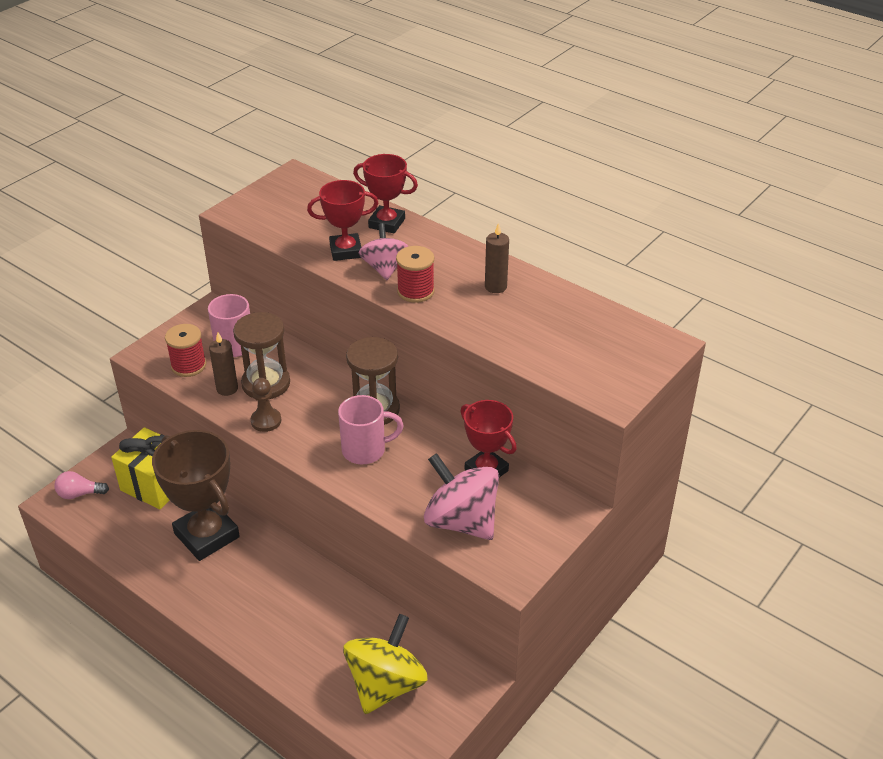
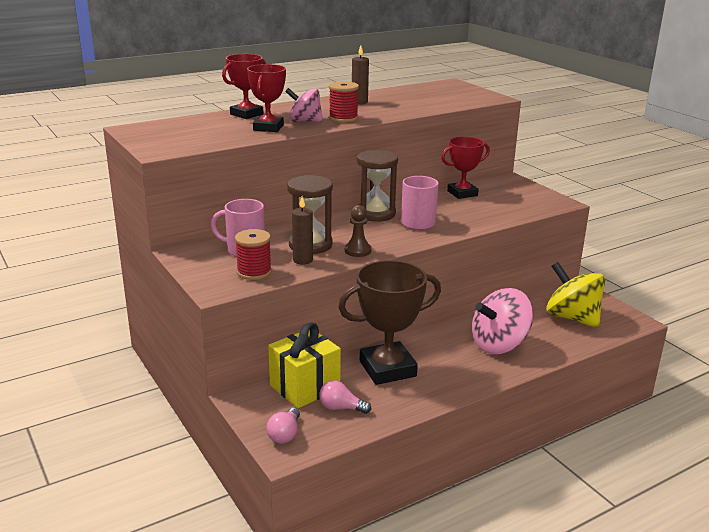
camera: 70 degrees left, 15 degrees down
(128, 519) = (341, 408): none -> pink light bulb
(461, 521) = (506, 207): pink spinning top -> pink spinning top (499, 345)

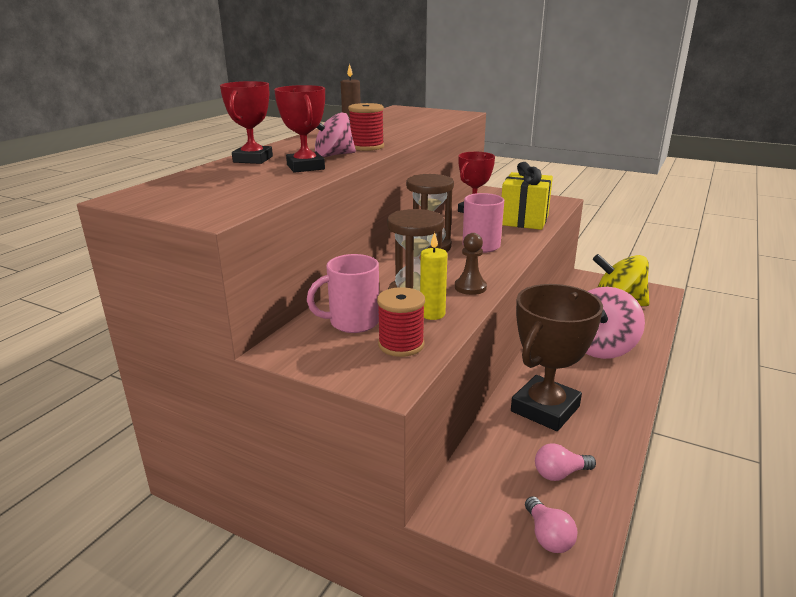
camera: 30 degrees left, 0 degrees up
(303, 260) = (432, 314): brown candle -> yellow candle
(305, 387) = (496, 465): yellow gift -> yellow gift (524, 220)

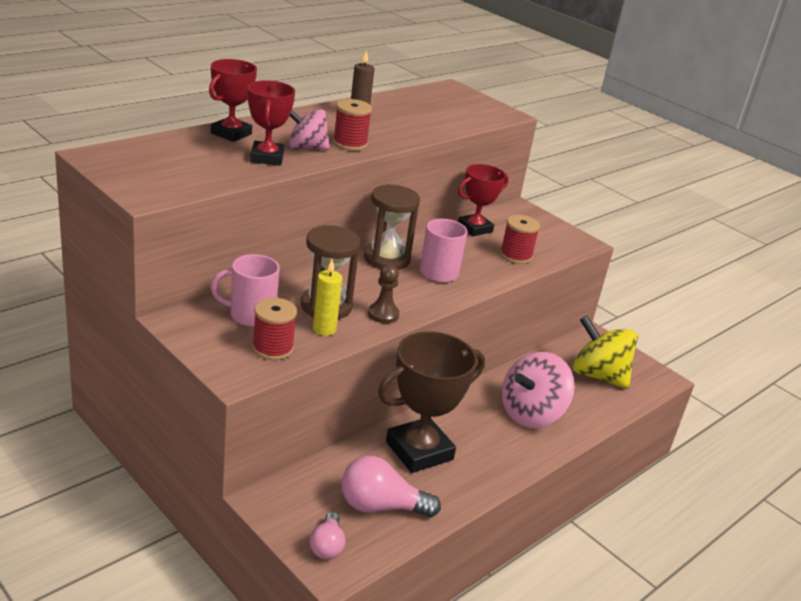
camera: 15 degrees right, 5 degrees up
(524, 220) = (516, 256): yellow gift -> red spool
(560, 473) = (381, 506): pink light bulb -> pink light bulb, size x1.67

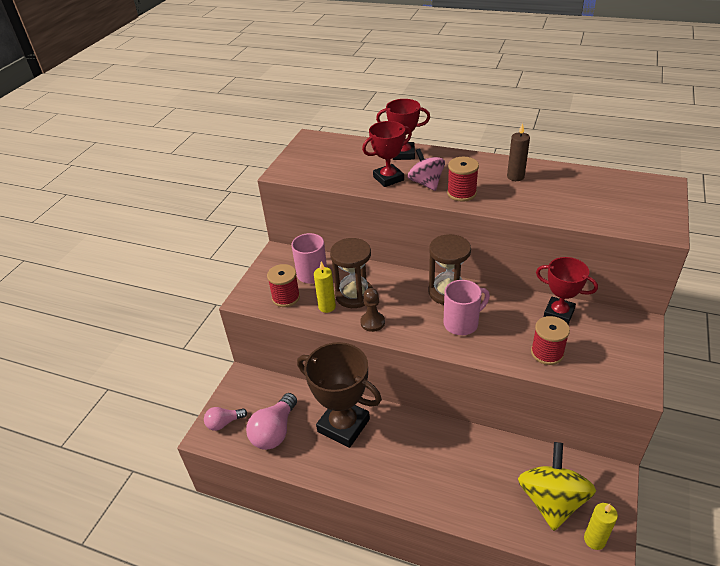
camera: 70 degrees right, 10 degrees up
(381, 506) = (274, 431): pink light bulb -> pink light bulb turned 135 degrees counterclockwise
(531, 414) = (446, 473): pink spinning top -> none
(645, 376) = (594, 540): none -> yellow candle

